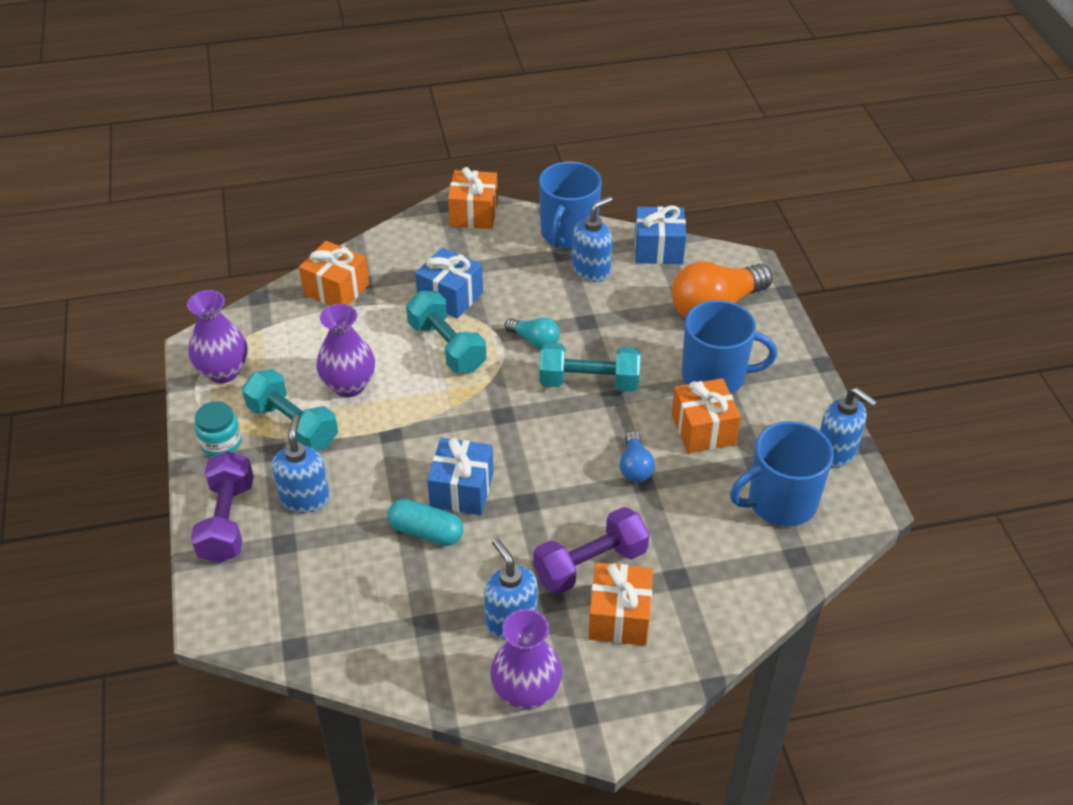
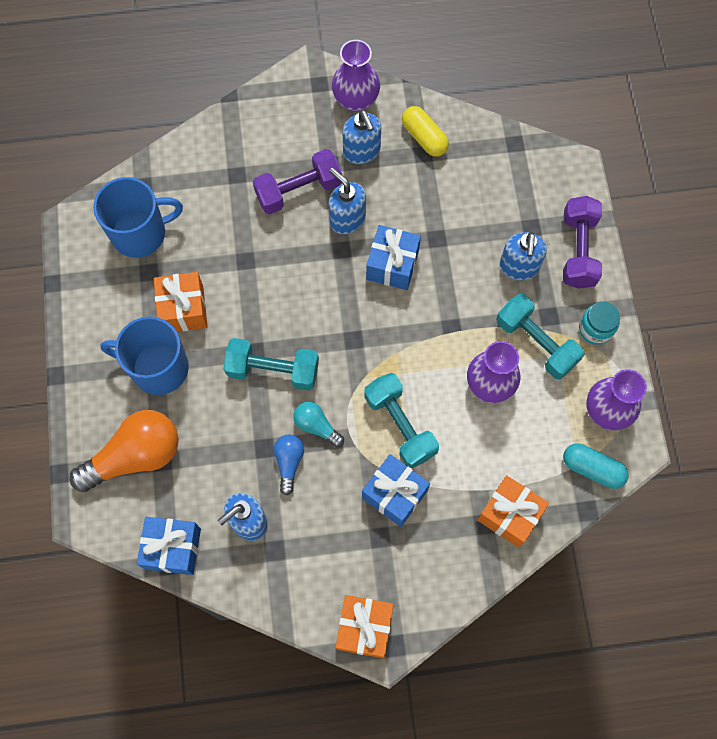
camera: 175 degrees left, 25 degrees up
(424, 646) = (424, 137): none -> yellow capsule
(426, 532) = (422, 228): turquoise capsule -> turquoise capsule (592, 468)
(568, 234) = (264, 582): blue mug -> none
(619, 617) = (284, 148): orange gift -> none
(635, 467) = (249, 276): blue light bulb -> blue light bulb (289, 462)
(836, 452) = (79, 276): blue soap dispenser -> blue soap dispenser (347, 219)

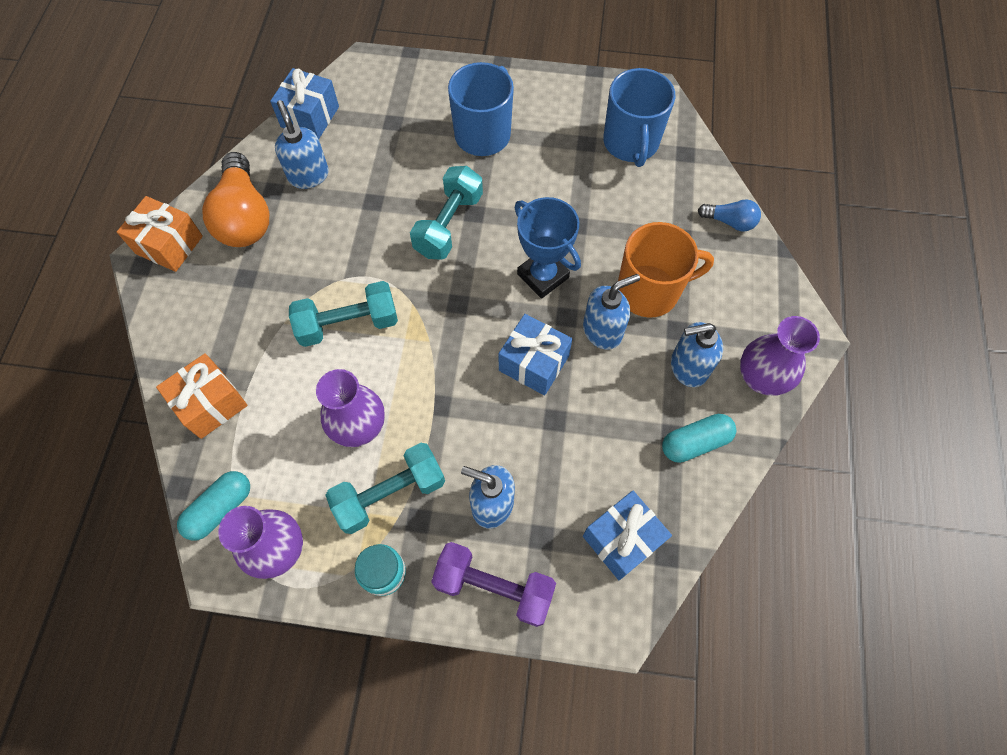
camera: 105 degrees right, 5 degrees down
(135, 456) = (404, 104): orange light bulb -> orange light bulb (245, 217)
(183, 309) = (538, 164): orange gift -> none
(289, 462) = (350, 218): blue light bulb -> blue light bulb (729, 222)
(299, 190) = (649, 291): purple dumbbell -> orange mug
(306, 277) = (543, 276): none -> blue trophy
(316, 426) = (377, 249): turquoise light bulb -> none
(394, 494) = (280, 301): blue gift -> blue gift (622, 540)
(424, 137) = (695, 443): yellow capsule -> turquoise capsule

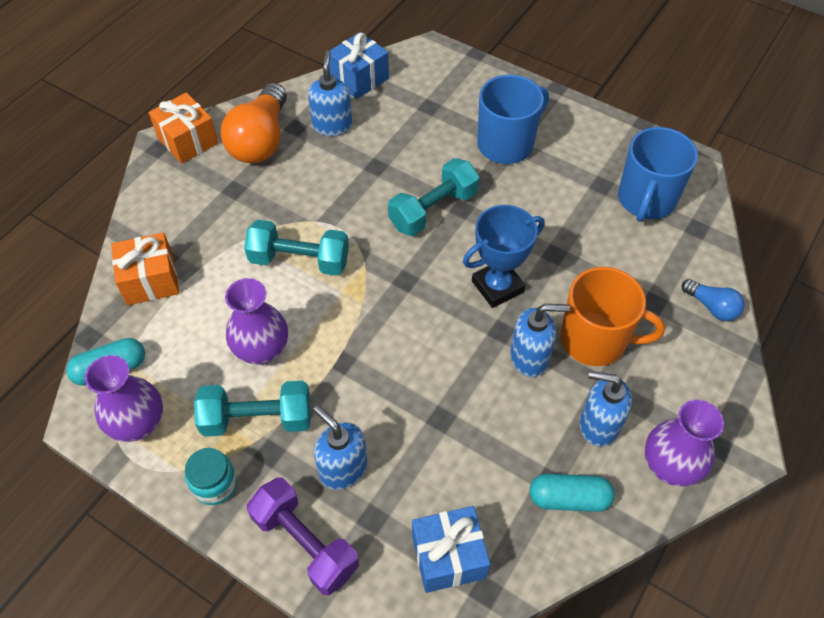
camera: 25 degrees right, 10 degrees down
(534, 363) = (448, 360): blue gift -> none
(543, 276) = (497, 286): blue trophy -> blue trophy turned 75 degrees clockwise

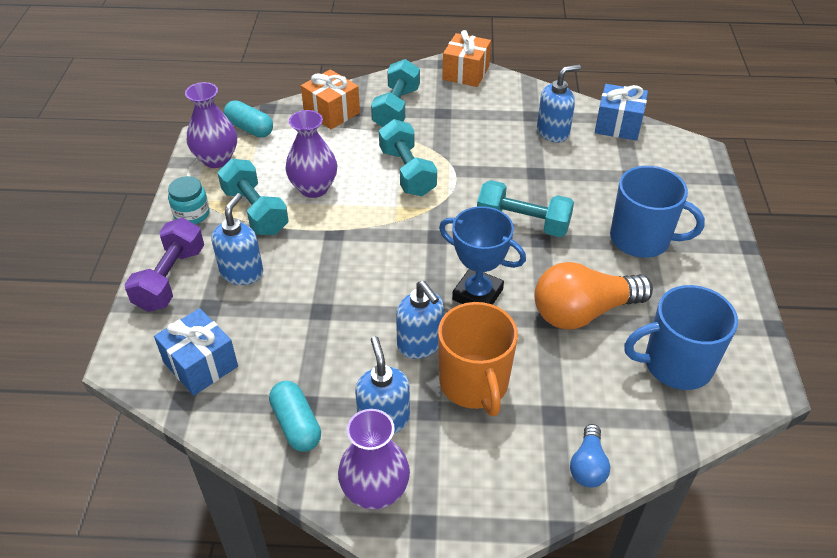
camera: 60 degrees right, 10 degrees down
(194, 222) = (396, 108): none -> turquoise dumbbell
(260, 140) = (500, 104): orange light bulb -> orange light bulb (583, 312)

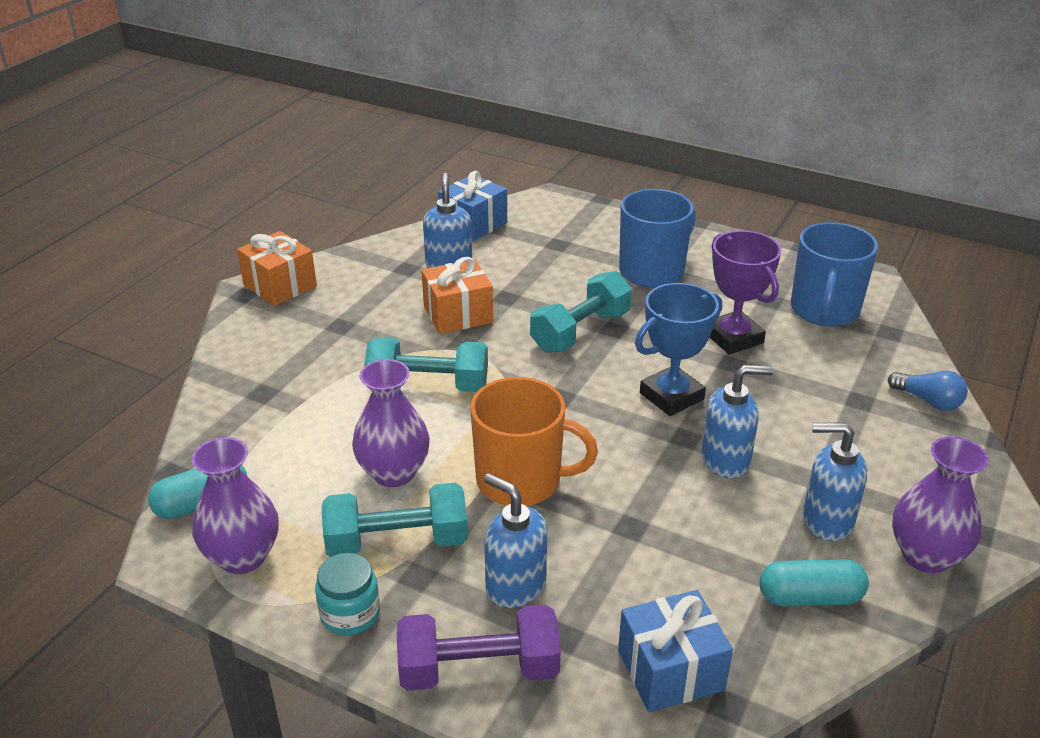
camera: 65 degrees left, 10 degrees down
(170, 279) = (479, 669): purple dumbbell -> purple dumbbell turned 45 degrees counterclockwise
(332, 112) = (246, 414): orange gift -> orange gift (458, 314)
(396, 108) = (295, 357): turquoise dumbbell -> none
(474, 384) = (800, 439): orange mug -> orange mug (521, 480)
(583, 312) = (733, 338): orange light bulb -> purple trophy

